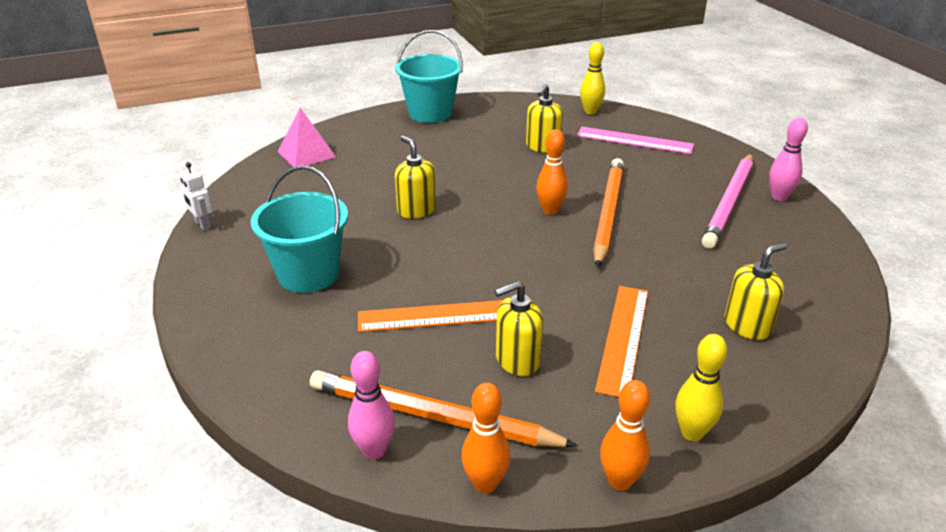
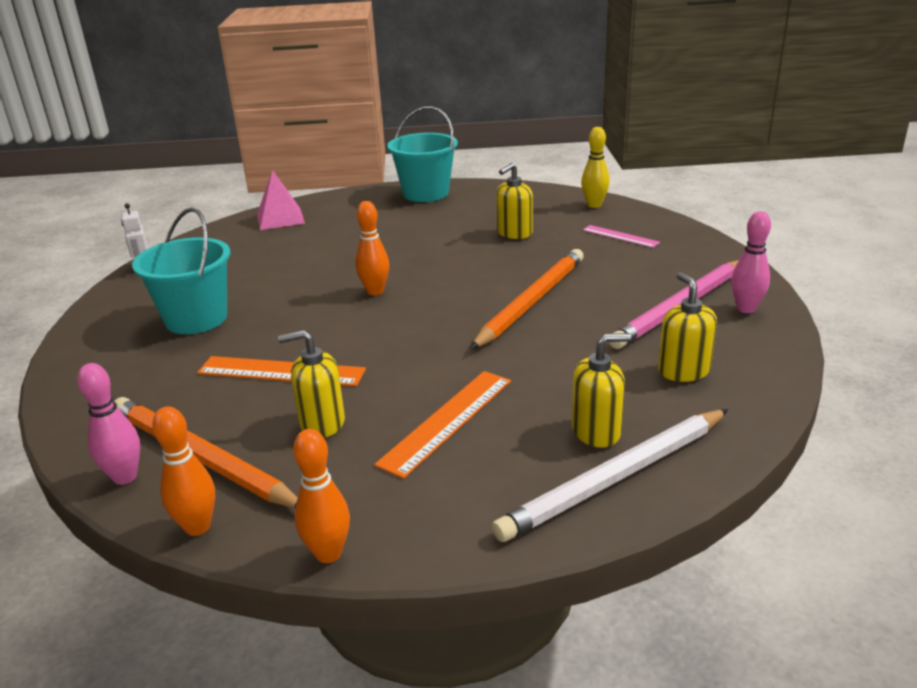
camera: 20 degrees right, 5 degrees down
(416, 210) = (339, 277): yellow soap dispenser -> yellow soap dispenser (683, 371)
(550, 210) = (472, 292): orange bowling pin -> orange bowling pin (375, 291)
(634, 140) = (620, 236): pink ruler -> pink ruler, size x0.61
(692, 433) = (443, 524): yellow bowling pin -> none
(791, 363) = (617, 478): none -> white pencil

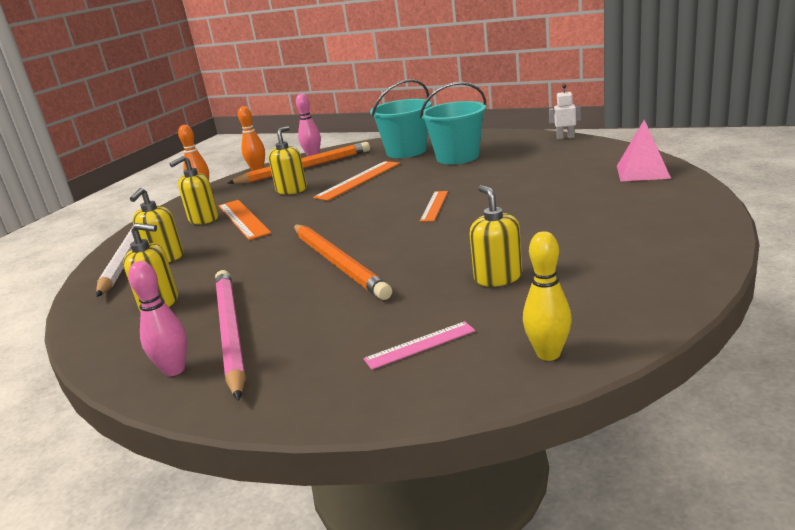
camera: 120 degrees right, 5 degrees down
(375, 291) = (434, 206): orange bowling pin -> orange ruler
(426, 193) = (682, 240): turquoise bucket -> turquoise bucket (406, 151)
(461, 467) = (203, 219): none -> yellow soap dispenser

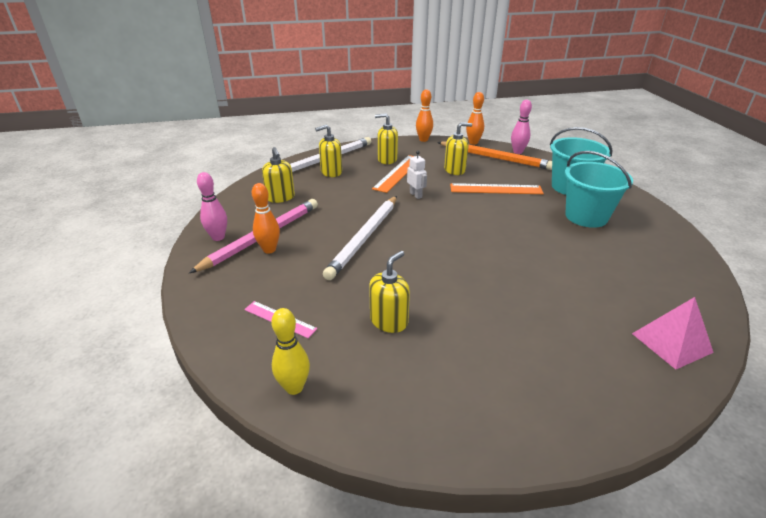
camera: 50 degrees right, 10 degrees up
(268, 331) = (269, 250): none -> orange bowling pin
(338, 263) = (365, 238): orange pencil -> white pencil
(434, 206) = (482, 242): orange ruler -> none
(565, 137) = (702, 261): white robot -> white robot (416, 195)

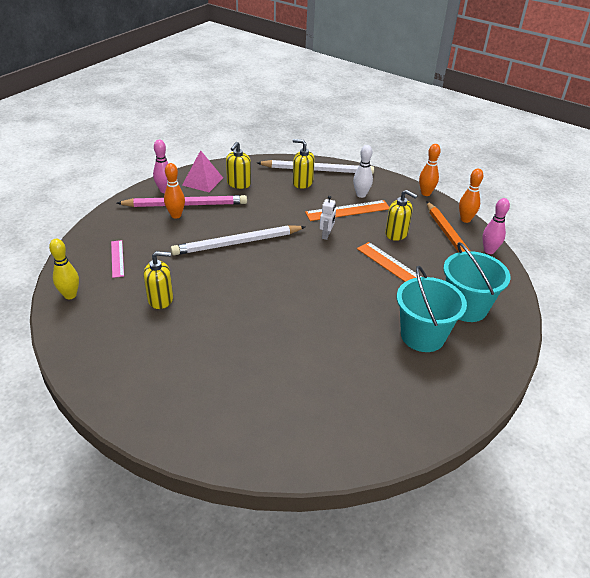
camera: 45 degrees right, 5 degrees up
(387, 159) = (361, 195): yellow soap dispenser -> white bowling pin
(671, 342) = (285, 443): pink pyramid -> pink pyramid (202, 181)

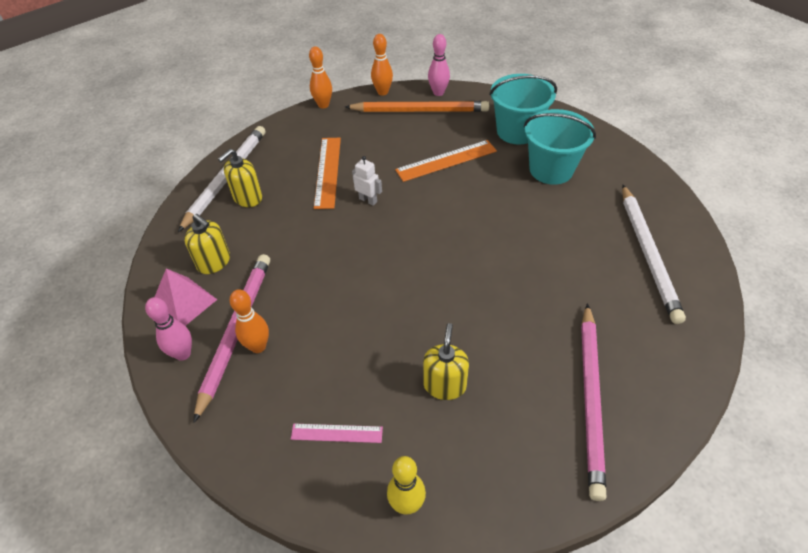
camera: 70 degrees left, 10 degrees up
(161, 379) = (591, 398): none -> pink pencil
(237, 243) = (352, 286): white pencil -> white pencil (648, 254)
(361, 195) = (301, 153): white bowling pin -> none
(396, 234) = (387, 145): yellow soap dispenser -> none

